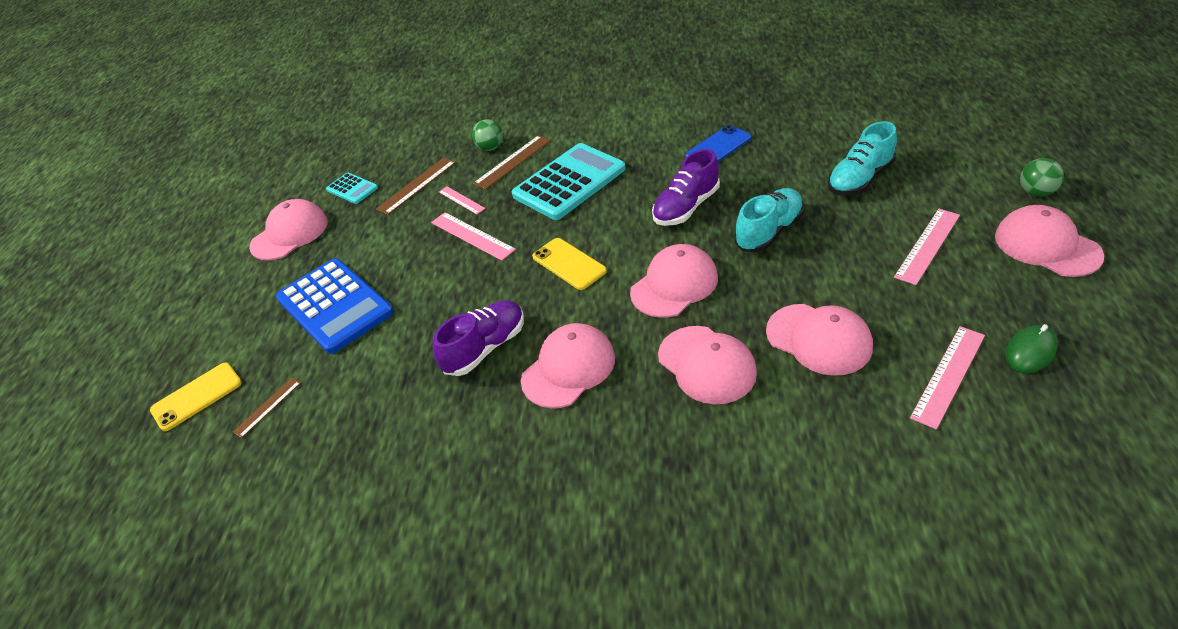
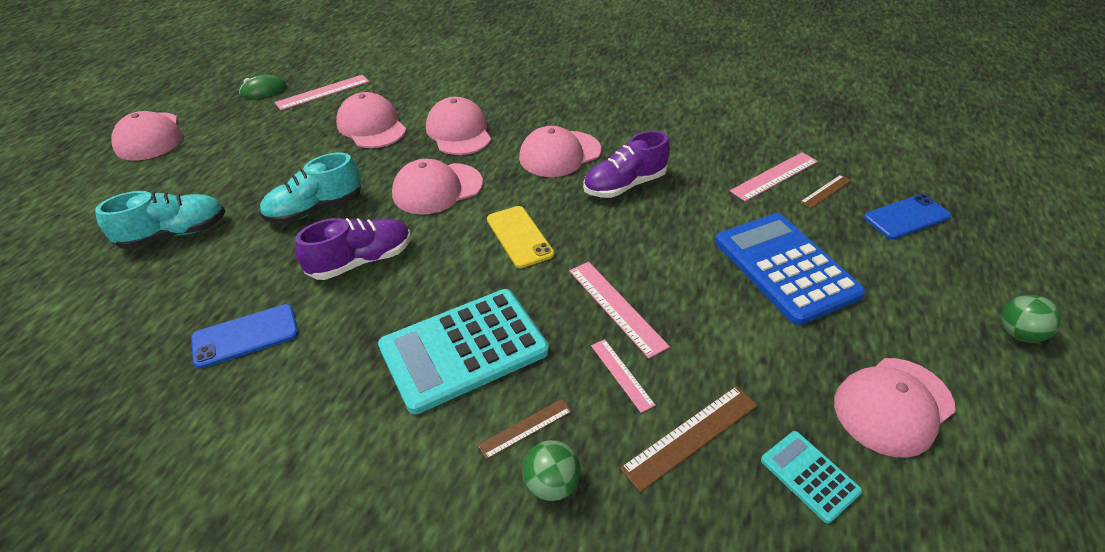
camera: 170 degrees left, 0 degrees up
(197, 396) = (906, 217): yellow phone -> blue phone
(512, 162) = (525, 428): brown ruler -> brown ruler, size x0.62
(927, 245) = (219, 160): pink ruler -> pink ruler (774, 176)
(1036, 192) = (78, 173): green ball -> green ball (1018, 333)

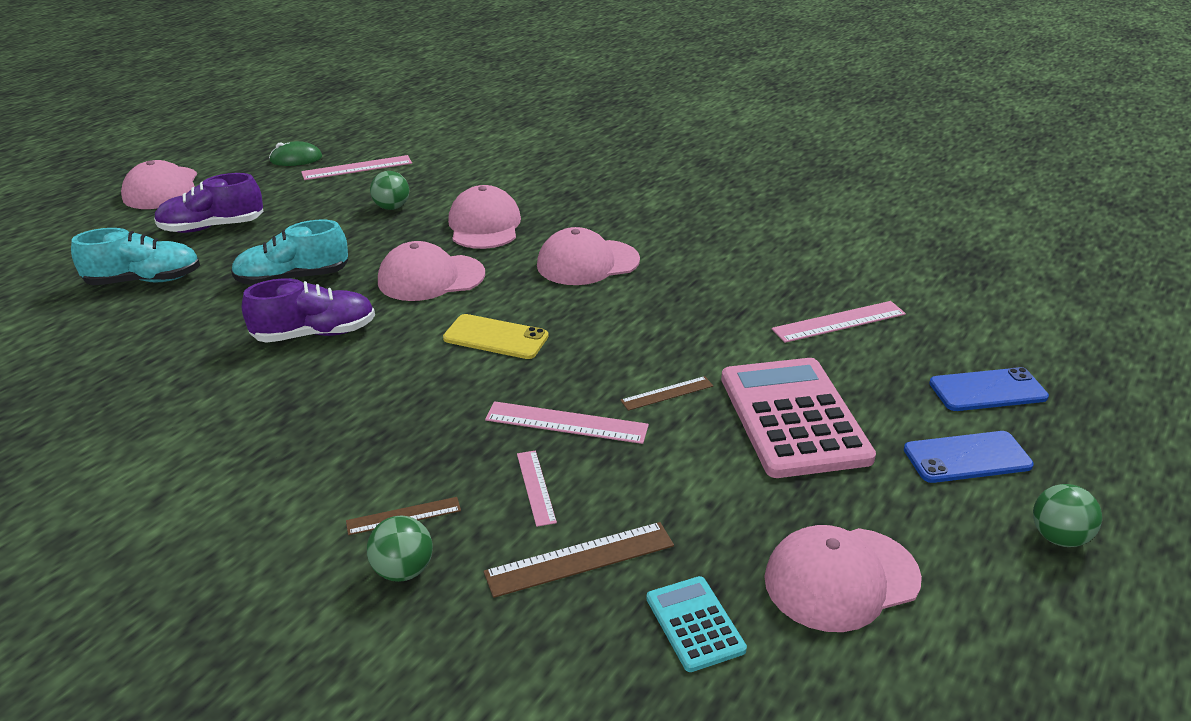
camera: 15 degrees right, 10 degrees down
(245, 336) = (168, 382): blue phone -> blue phone (967, 457)
(371, 126) = (392, 207): pink cap -> green ball
(464, 349) = (378, 433): turquoise calculator -> none
(519, 236) = (495, 337): yellow phone -> yellow phone turned 60 degrees counterclockwise
(616, 307) = (566, 423): pink ruler -> pink ruler turned 60 degrees counterclockwise
(624, 185) = (646, 304): purple shoe -> purple shoe (212, 227)
(785, 267) = (793, 418): blue calculator -> pink calculator
(825, 191) = (896, 347): brown ruler -> brown ruler (667, 393)

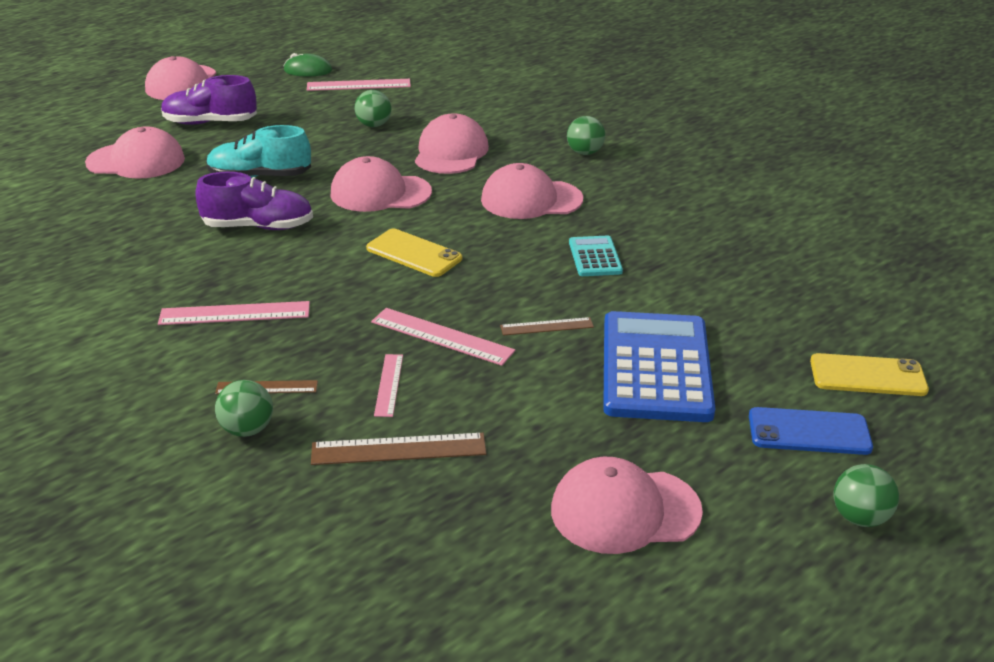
camera: 15 degrees right, 0 degrees up
(144, 280) = (136, 161): turquoise shoe -> pink cap
(616, 208) = (585, 152): none -> green ball
(695, 624) = (472, 519): turquoise calculator -> turquoise calculator (595, 257)
(793, 418) = (656, 367): pink calculator -> blue calculator
(839, 322) = (750, 289): pink ruler -> pink ruler (235, 314)
(987, 390) = (867, 376): blue phone -> yellow phone

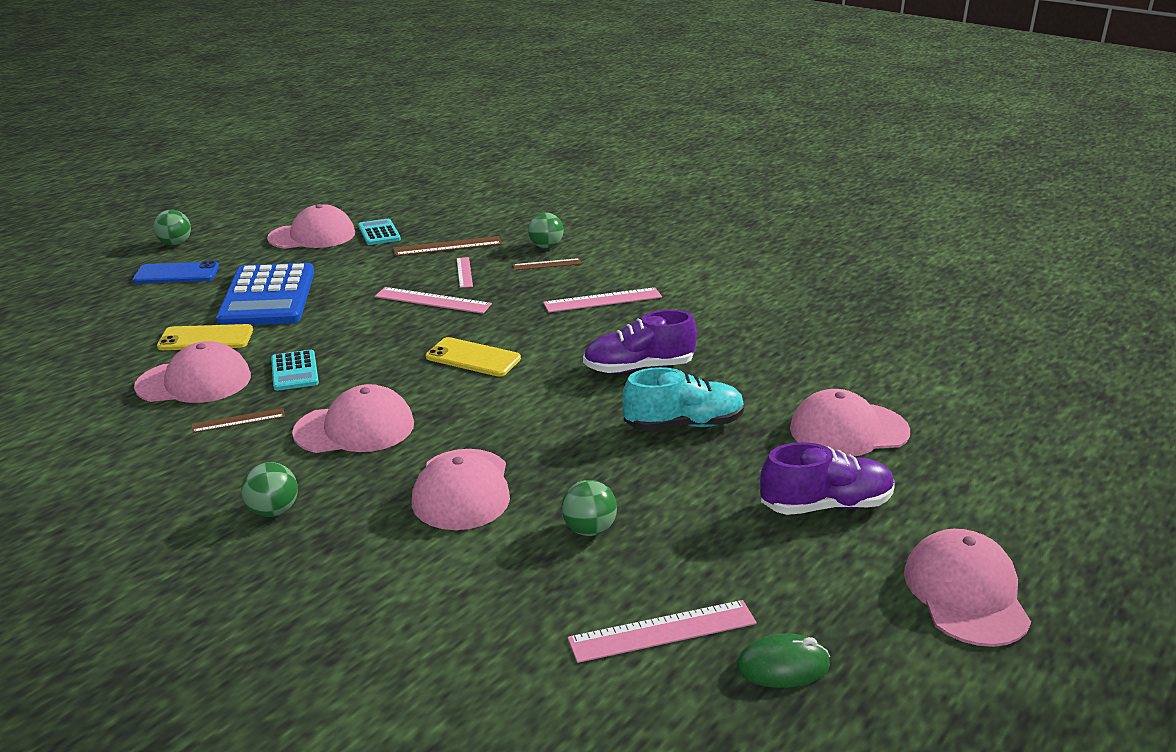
camera: 170 degrees right, 5 degrees down
(380, 193) = (532, 418): pink cap -> pink cap (194, 382)
(508, 504) = (379, 233): none -> turquoise calculator
(547, 326) = (348, 314): brown ruler -> brown ruler (238, 421)
(867, 376) = (105, 305): yellow phone -> yellow phone (206, 338)

